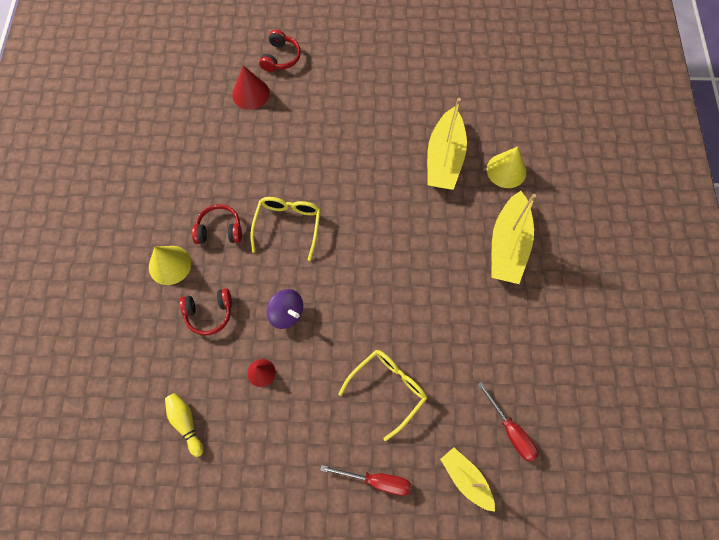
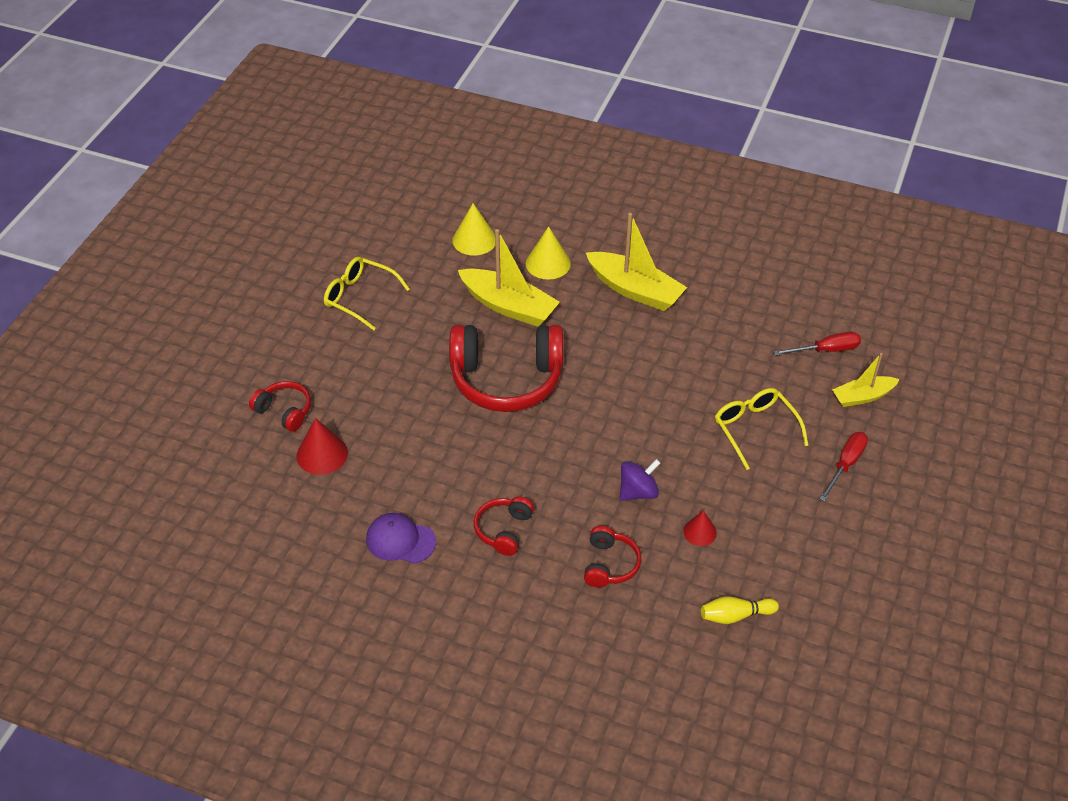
camera: 70 degrees left, 20 degrees down
(170, 265) = (529, 591): yellow cone -> yellow cone (474, 240)
(191, 168) = (400, 540): none -> purple cap
(288, 225) = (528, 463): yellow glasses -> yellow glasses (359, 297)
(366, 183) = (506, 379): none -> red headphones

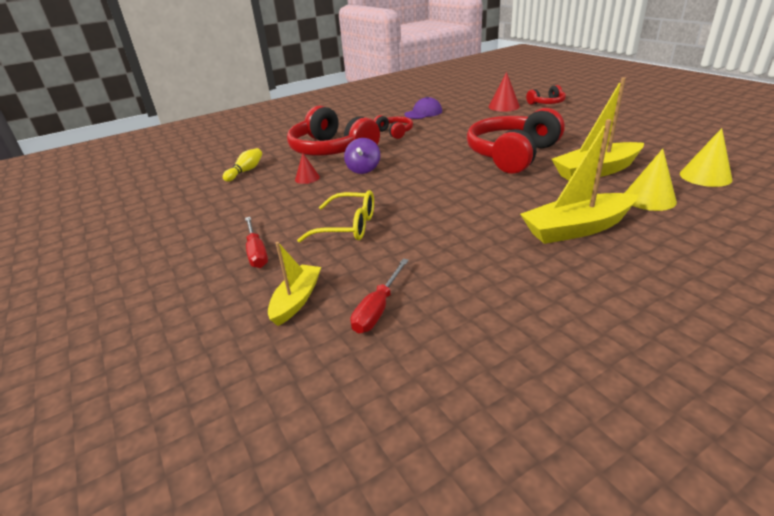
camera: 130 degrees right, 15 degrees down
(359, 297) = (644, 130): yellow glasses -> none
(609, 564) = (332, 150): red headphones -> red headphones, size x2.10

